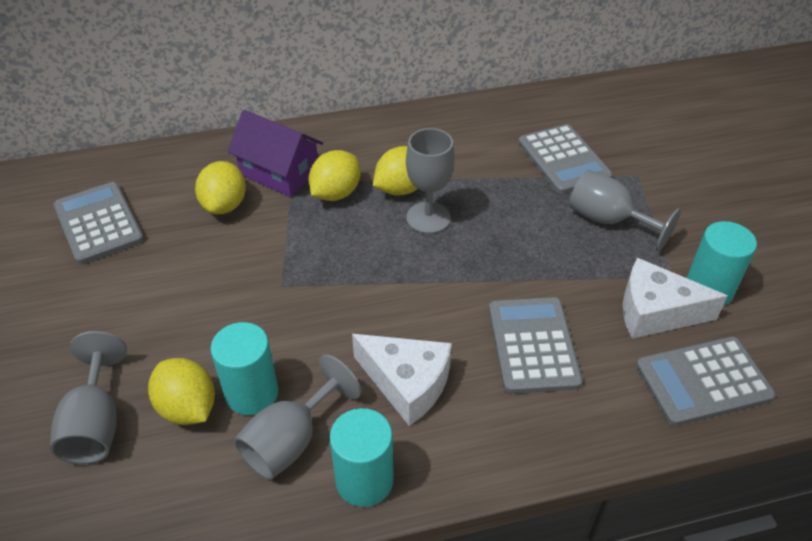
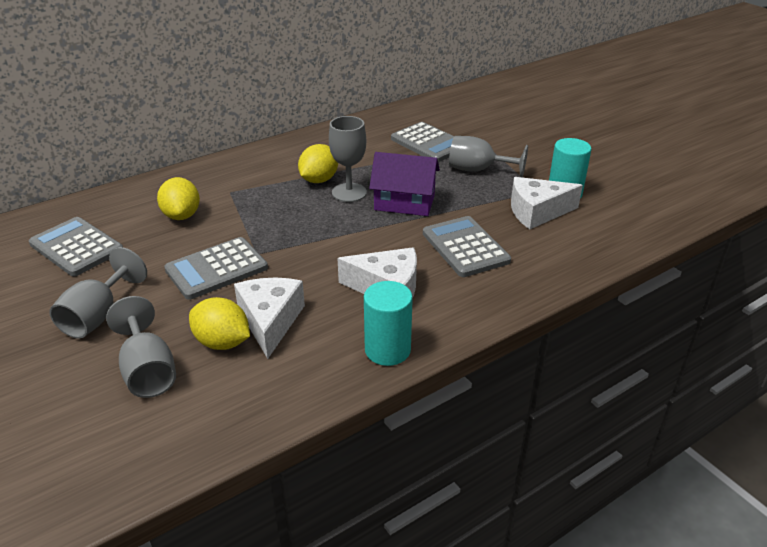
camera: 20 degrees left, 10 degrees down
(252, 393) = (270, 321): turquoise cylinder -> white cheese
(279, 172) = (216, 188): purple house -> purple house (404, 202)
(291, 441) = (318, 341): grey goblet -> grey goblet (98, 316)
(336, 193) = (269, 192): yellow lemon -> none
(703, 381) = (588, 241): grey calculator -> grey calculator (216, 269)

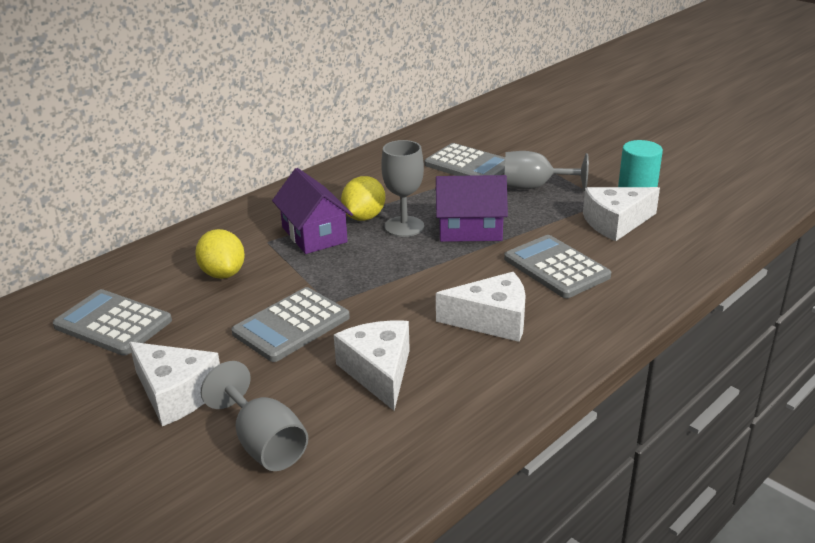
camera: 10 degrees left, 5 degrees down
(98, 316) = (176, 394): grey goblet -> white cheese
(222, 342) = (335, 401): yellow lemon -> none
(270, 190) = (314, 235): none -> purple house
(387, 350) = (521, 383): turquoise cylinder -> none

